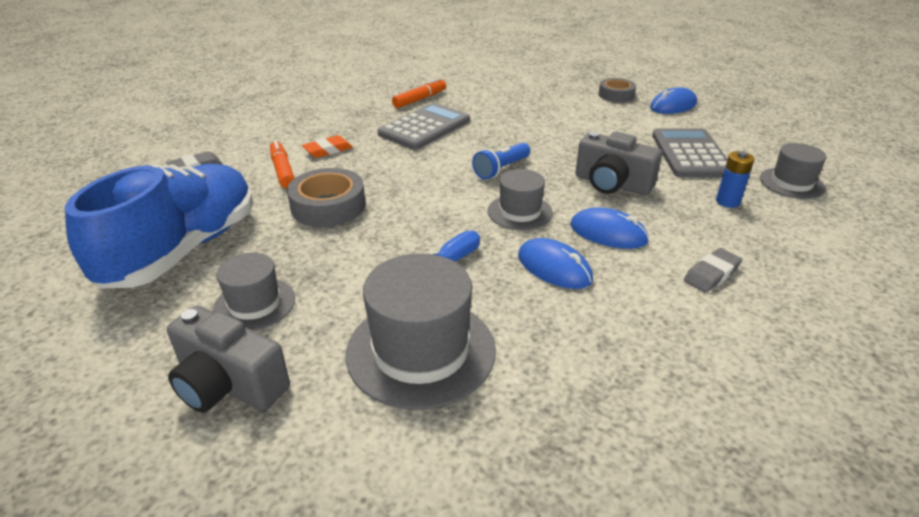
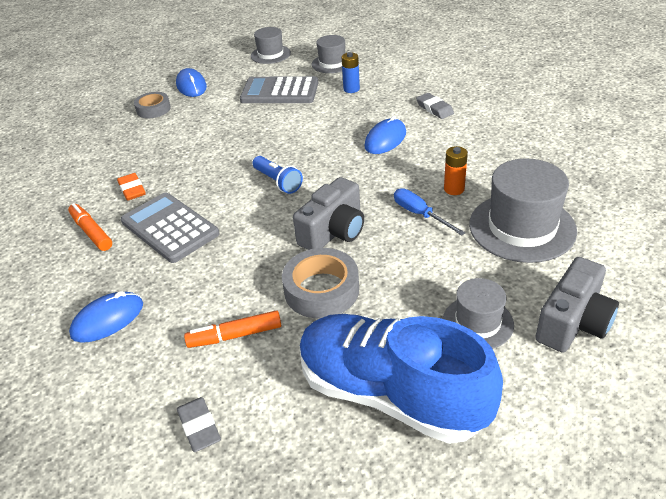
camera: 80 degrees left, 5 degrees up
(328, 150) = (196, 301): orange eraser -> orange eraser (132, 189)
(503, 290) = (454, 189): none -> orange battery
(520, 212) = (351, 176): grey hat -> grey hat (270, 54)
(554, 268) = (427, 166): blue mouse -> blue mouse (107, 319)
(612, 184) = (317, 130): grey camera -> grey camera (334, 232)

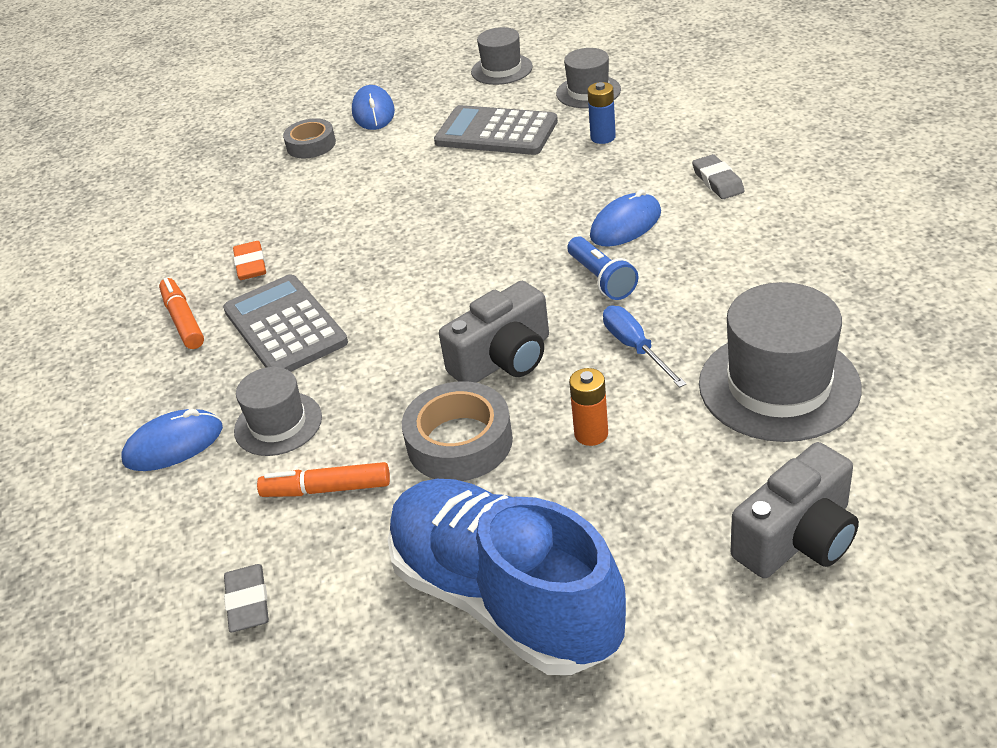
camera: 15 degrees right, 0 degrees up
(278, 182) = (450, 275): blue flashlight -> blue flashlight (601, 279)
(454, 189) = (699, 314): orange battery -> orange battery (591, 434)
(478, 322) = (659, 518): grey hat -> grey hat (278, 424)

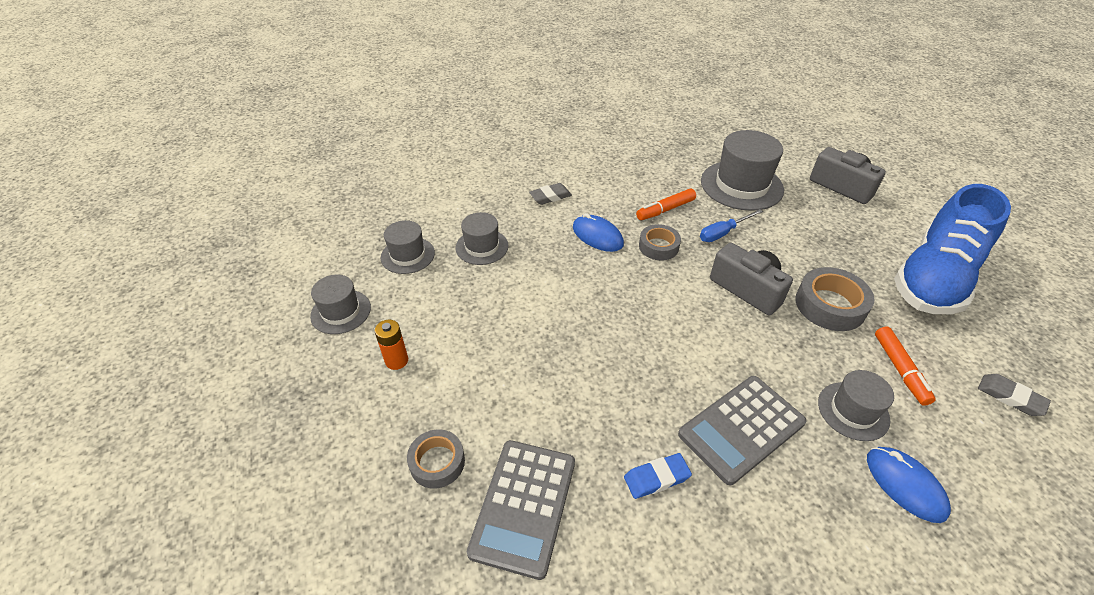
camera: 100 degrees left, 5 degrees up
(183, 321) = (750, 523): orange marker -> orange marker (665, 209)
(247, 602) = (1010, 397): grey eraser -> grey eraser turned 60 degrees clockwise
(250, 265) = (656, 478): orange eraser -> blue eraser
(373, 112) = (385, 410): blue mouse -> none
(496, 132) = (456, 309): grey calculator -> grey calculator (524, 506)
(591, 434) = (801, 250): orange battery -> orange battery (396, 360)
(601, 279) = (658, 246): blue flashlight -> grey tape
(603, 137) = (482, 247): blue battery -> grey hat

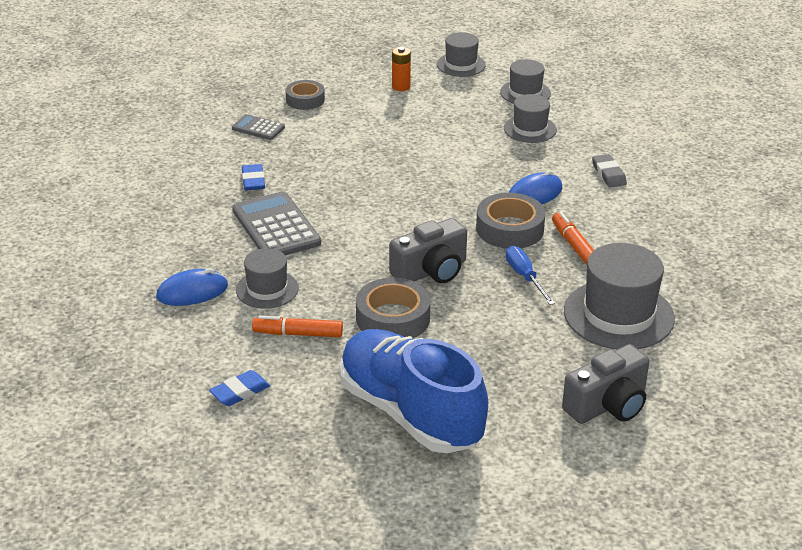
camera: 100 degrees right, 10 degrees down
(524, 506) = (258, 128): grey calculator -> grey calculator, size x0.54
(658, 246) = (510, 229): grey tape -> grey tape, size x1.53
(1010, 397) = (240, 392): grey eraser -> blue eraser

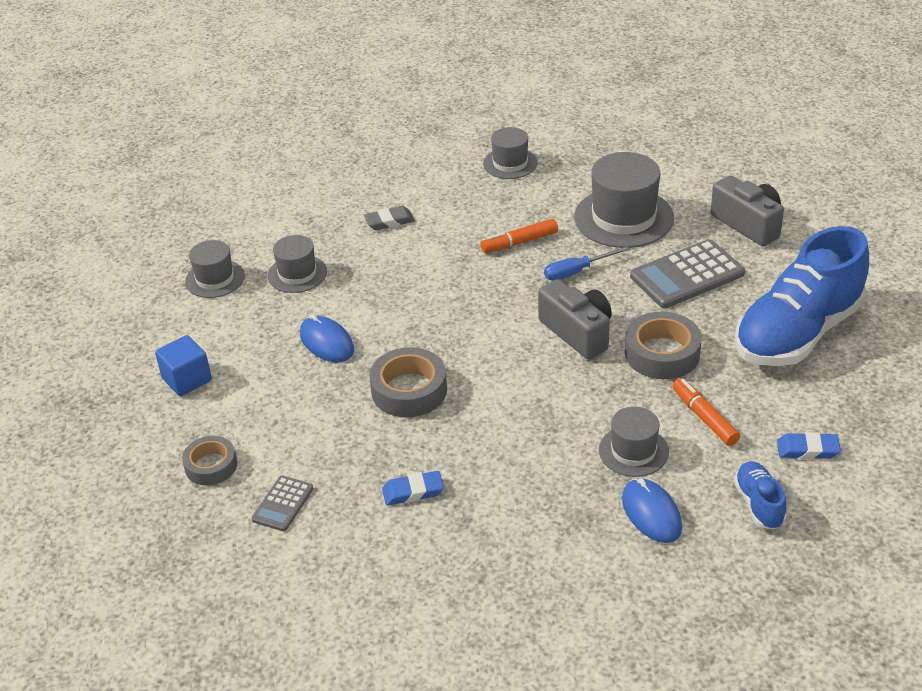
camera: 90 degrees left, 5 degrees up
(182, 352) = (759, 504): none -> blue shoe
(240, 392) = (807, 450): blue eraser -> blue eraser turned 45 degrees counterclockwise
(276, 227) = (512, 458): grey calculator -> grey calculator (687, 275)
(298, 334) = (704, 418): orange marker -> orange marker turned 150 degrees clockwise
(401, 87) = (187, 379): orange battery -> blue cube
(461, 65) = (137, 331): grey hat -> grey hat (510, 163)
(510, 229) = (495, 283): grey tape -> grey tape (409, 390)
(534, 194) = (430, 268): blue mouse -> blue mouse (326, 342)

